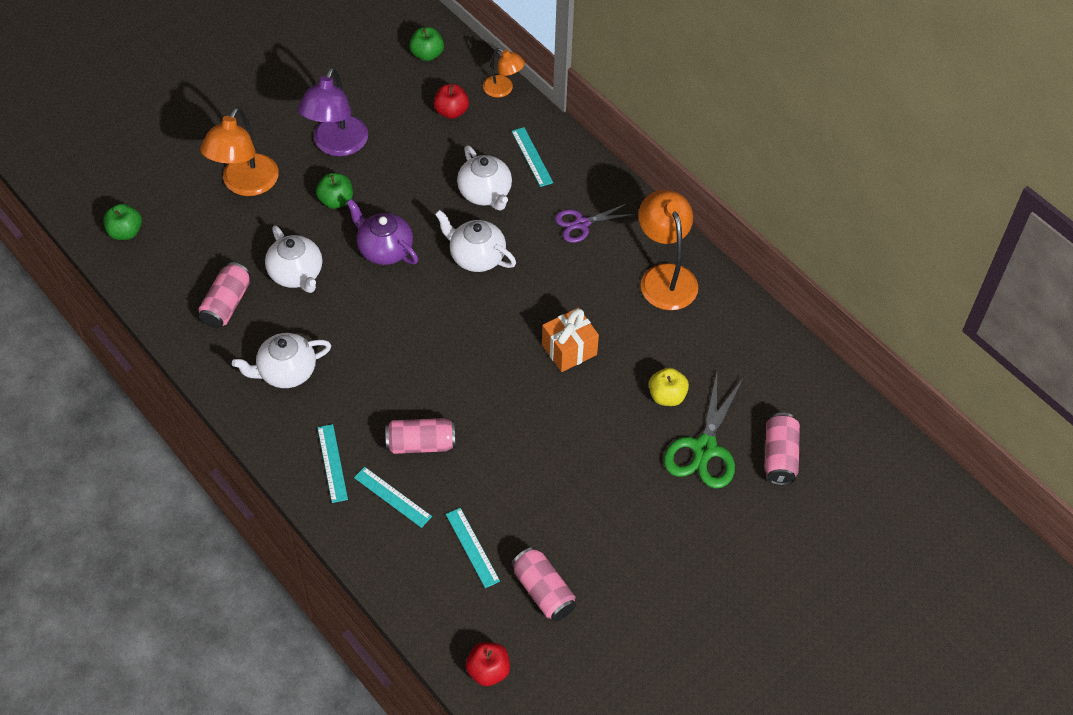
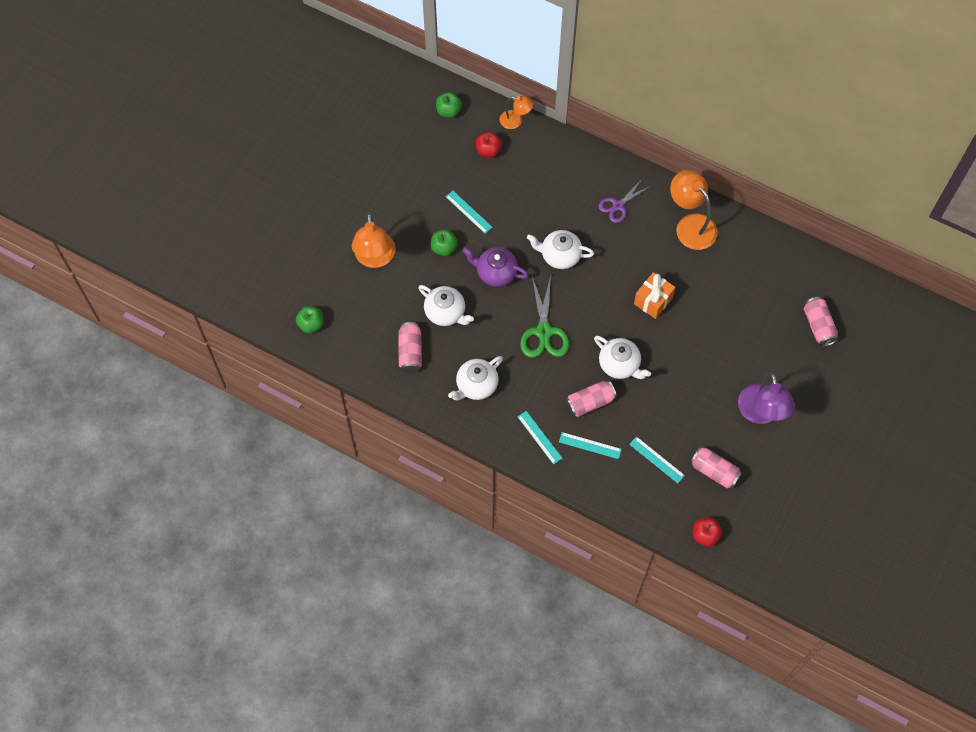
camera: 20 degrees left, 10 degrees up
(337, 145) = (422, 205): purple lamp -> purple lamp (761, 413)
(485, 193) = (542, 206): white teapot -> white teapot (620, 365)
(532, 157) = (560, 166): turquoise ruler -> turquoise ruler (469, 212)
(667, 396) = (730, 310): yellow apple -> none
(704, 449) = (770, 338): green scissors -> green scissors (544, 332)

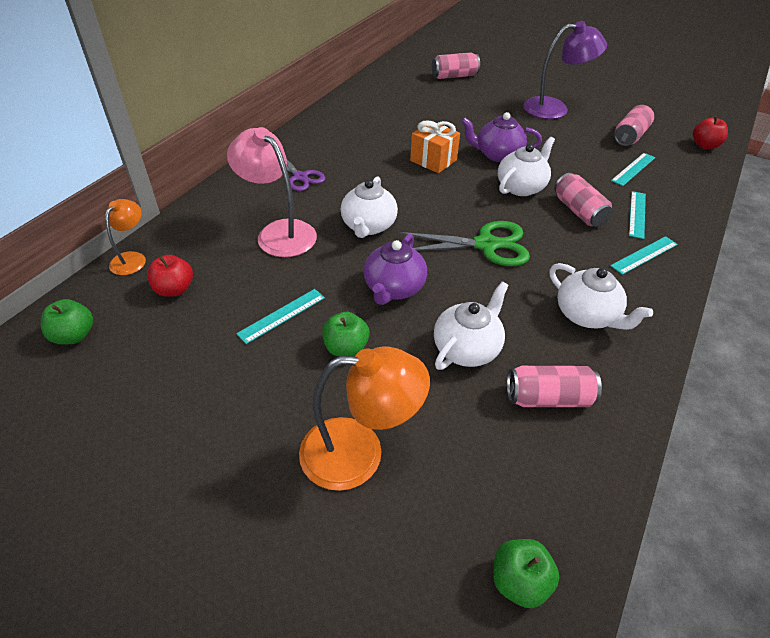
camera: 90 degrees left, 20 degrees down
(548, 200) = (279, 232): none -> pink lamp
(667, 352) = (497, 155): none -> purple teapot
(690, 225) = (335, 132): orange lamp -> none

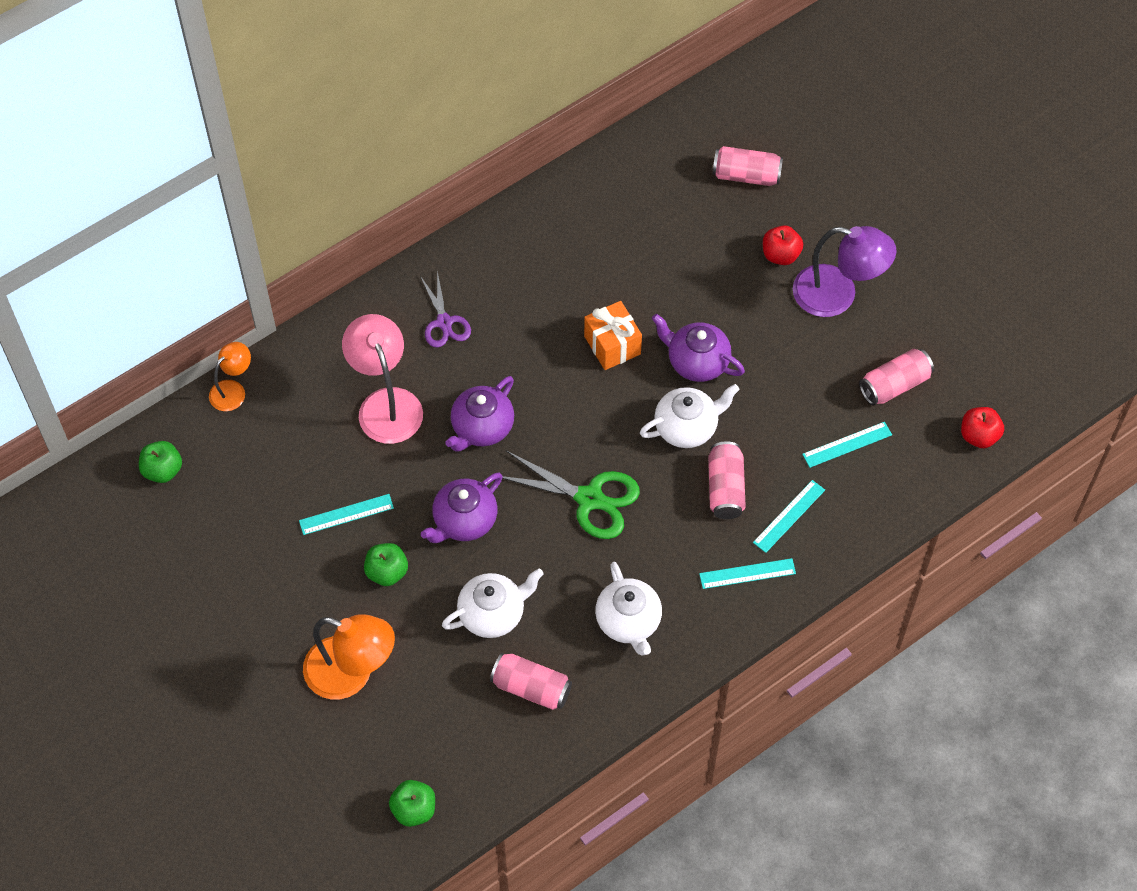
camera: 25 degrees right, 15 degrees up
(174, 289) = (261, 446): red apple -> red apple (780, 255)
(368, 226) = (482, 428): white teapot -> purple teapot

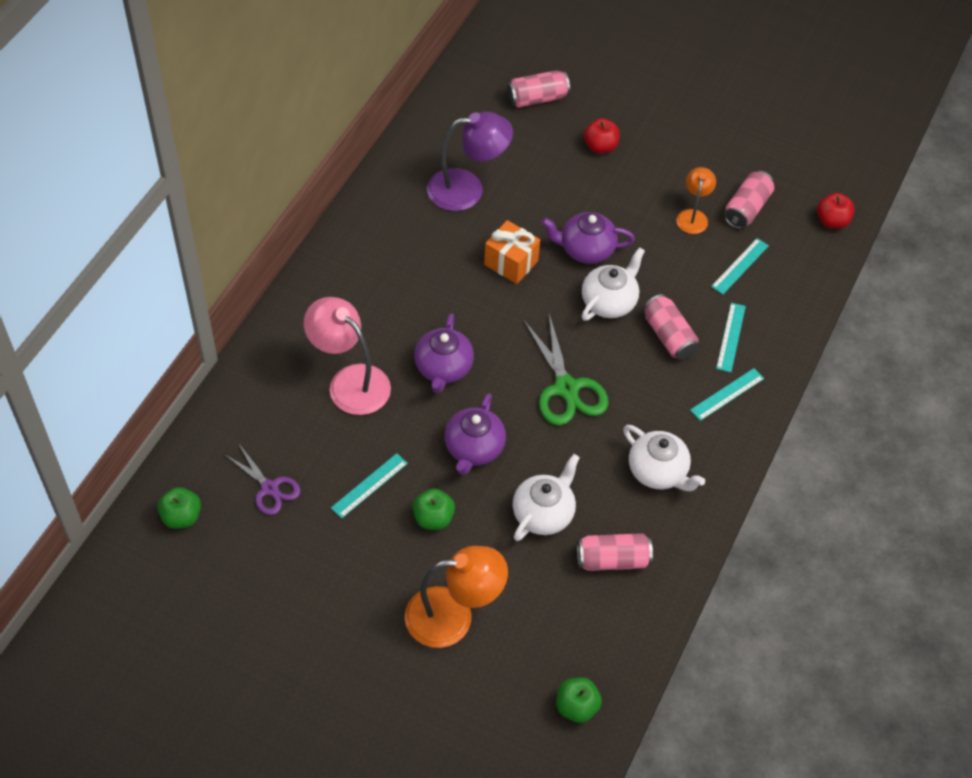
camera: 30 degrees left, 5 degrees down
(233, 390) = (207, 424): orange lamp -> orange lamp (693, 216)
(444, 322) = (361, 298): purple scissors -> purple scissors (269, 488)
(589, 499) = (566, 388): green scissors -> green scissors turned 75 degrees clockwise
(837, 295) = (662, 159): purple lamp -> purple lamp (467, 189)

